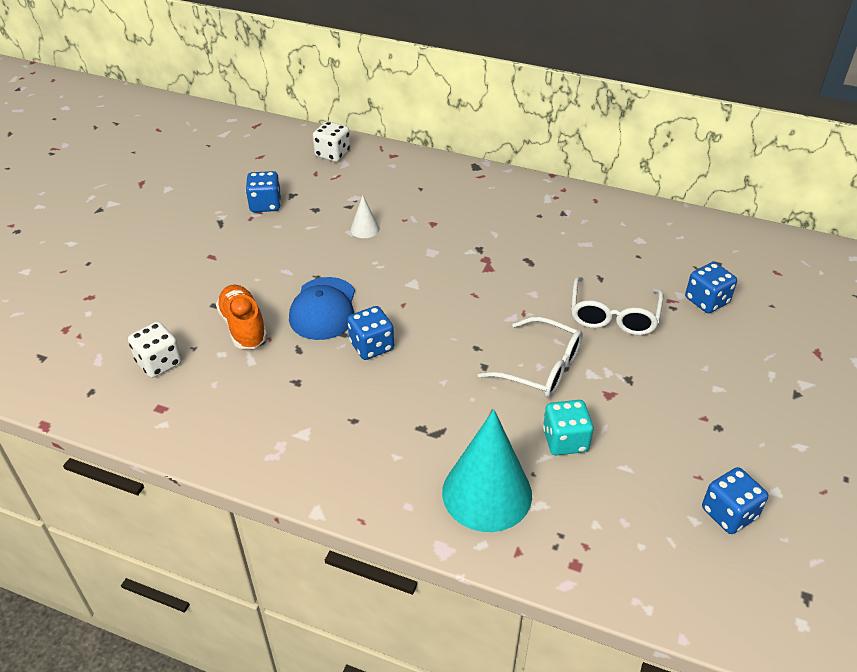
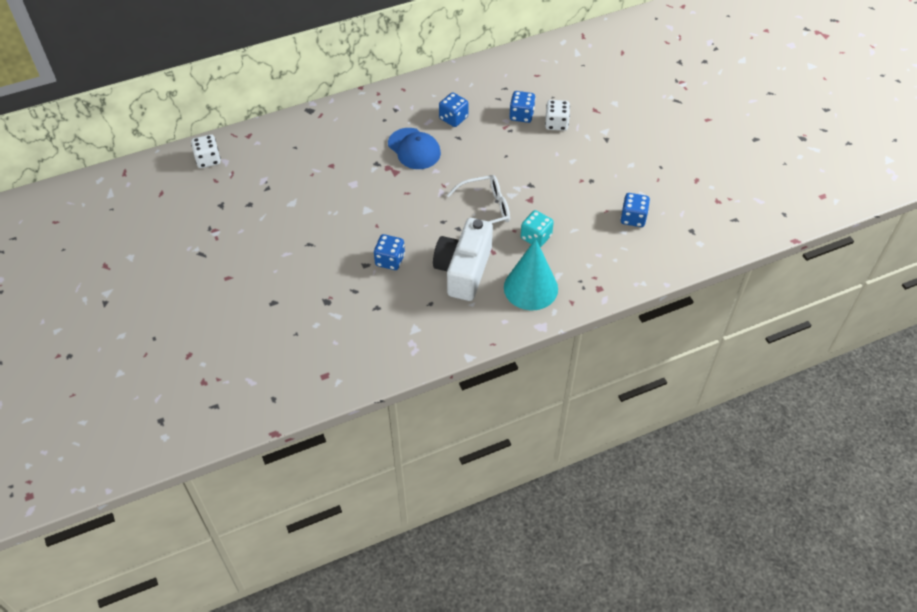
camera: 45 degrees left, 10 degrees up
(159, 363) = (288, 355): white dice -> white dice (556, 123)
(243, 327) = (307, 302): orange shoe -> none
(265, 204) = (213, 222): blue dice -> blue dice (453, 118)
(323, 309) = (337, 259): blue cap -> blue cap (414, 149)
(364, 229) = (296, 196): white cone -> none
(434, 413) = (463, 270): none -> white camera
(613, 315) = (487, 155): white glasses -> none

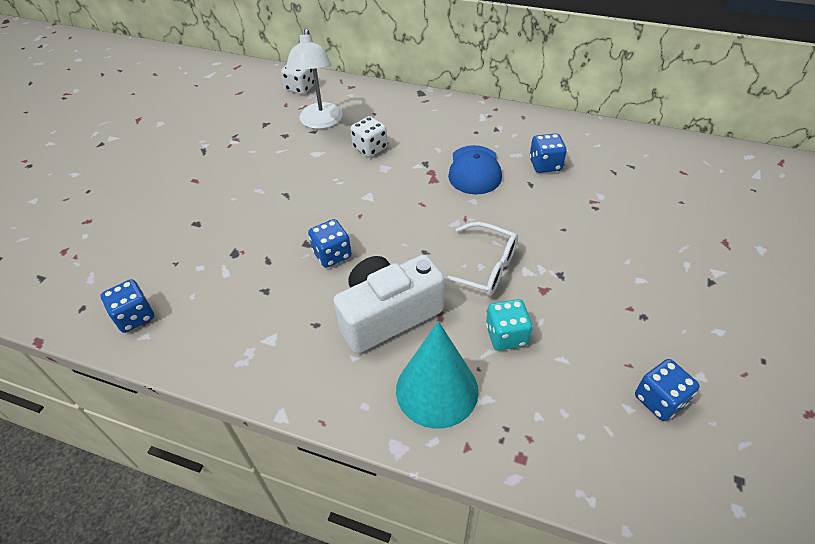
camera: 45 degrees right, 5 degrees down
(263, 178) = (320, 122): none -> white lamp
(521, 115) = (624, 200): blue dice -> blue dice (135, 316)
(556, 123) = (659, 230): white dice -> white dice (370, 148)

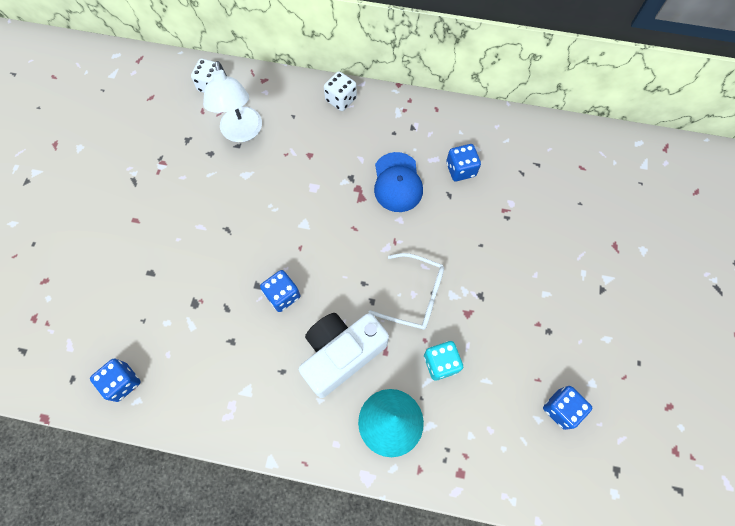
camera: 10 degrees left, 20 degrees up
(370, 148) = (296, 163): white dice -> white dice (341, 99)

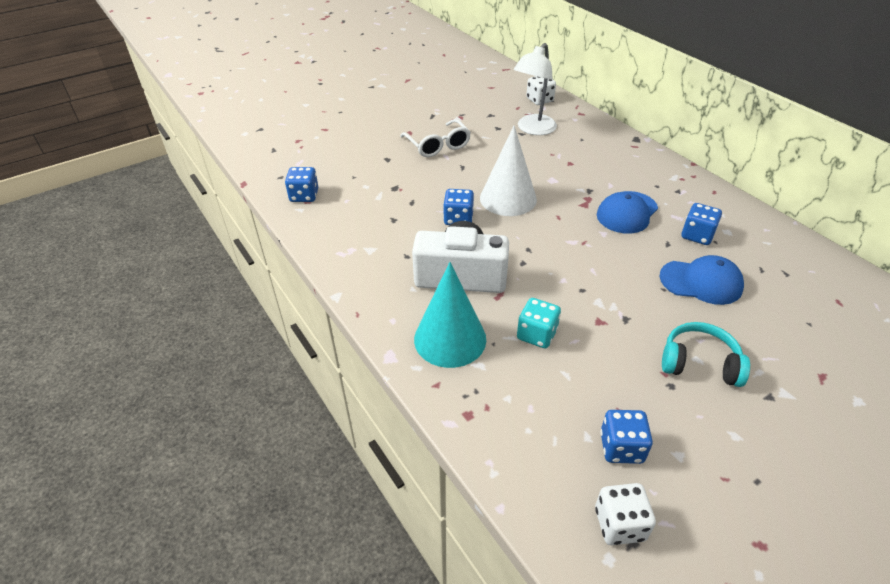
camera: 45 degrees right, 25 degrees down
(299, 238) = (508, 198): none -> white cone
(341, 99) = (631, 148): white dice -> white dice (619, 524)
(414, 295) = (563, 281): white glasses -> white glasses (437, 145)
(497, 218) = (701, 282): none -> blue cap
(549, 296) = (699, 363): none -> turquoise headphones

